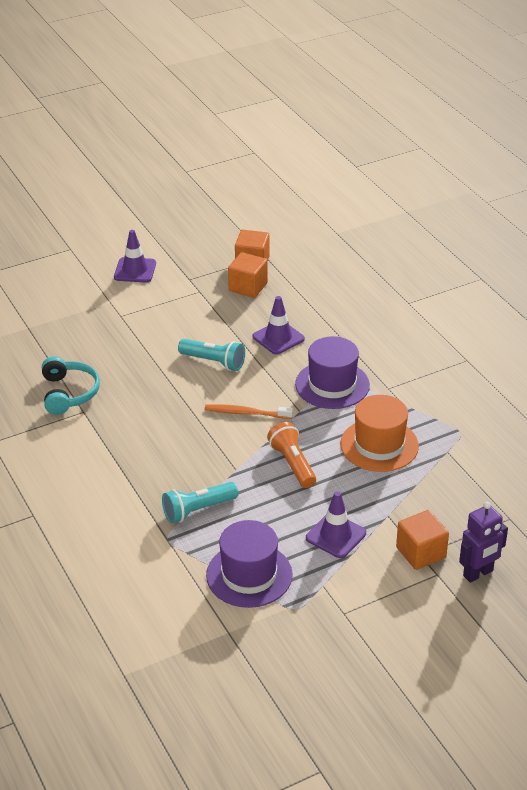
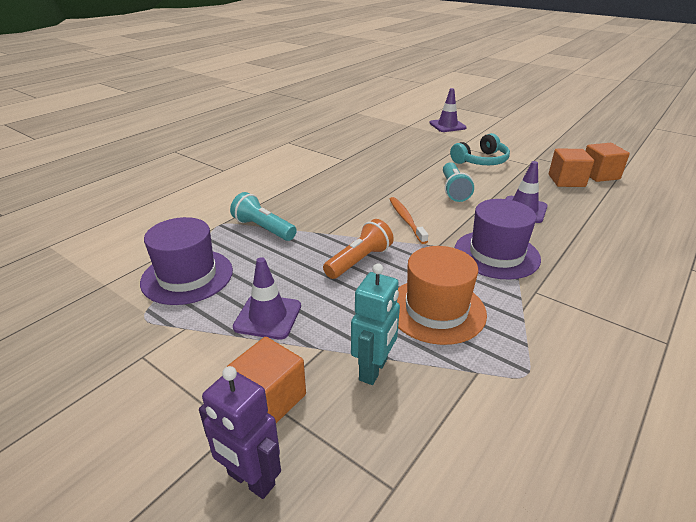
camera: 65 degrees right, 5 degrees down
(69, 393) = (358, 151): turquoise headphones -> turquoise headphones (481, 161)
(135, 270) = (515, 139): purple traffic cone -> purple traffic cone (447, 125)
(421, 497) = (374, 370): none -> turquoise robot

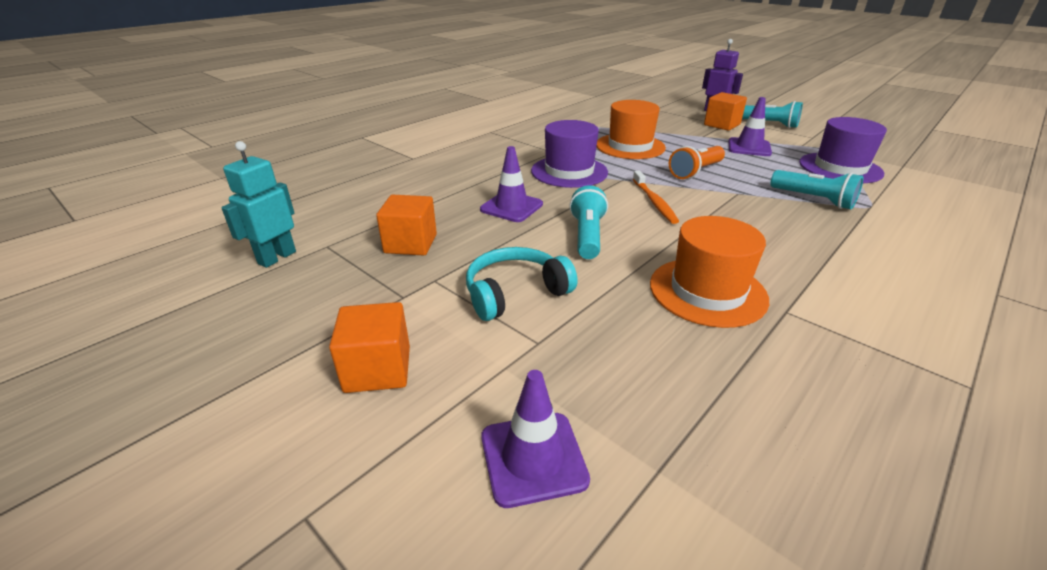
camera: 175 degrees left, 0 degrees up
(174, 408) = (769, 124): none -> turquoise flashlight
(374, 370) = (669, 129): turquoise robot -> turquoise robot (277, 257)
(380, 165) = (707, 291): none -> orange hat
(599, 175) = (346, 252): orange cube -> orange cube (377, 369)

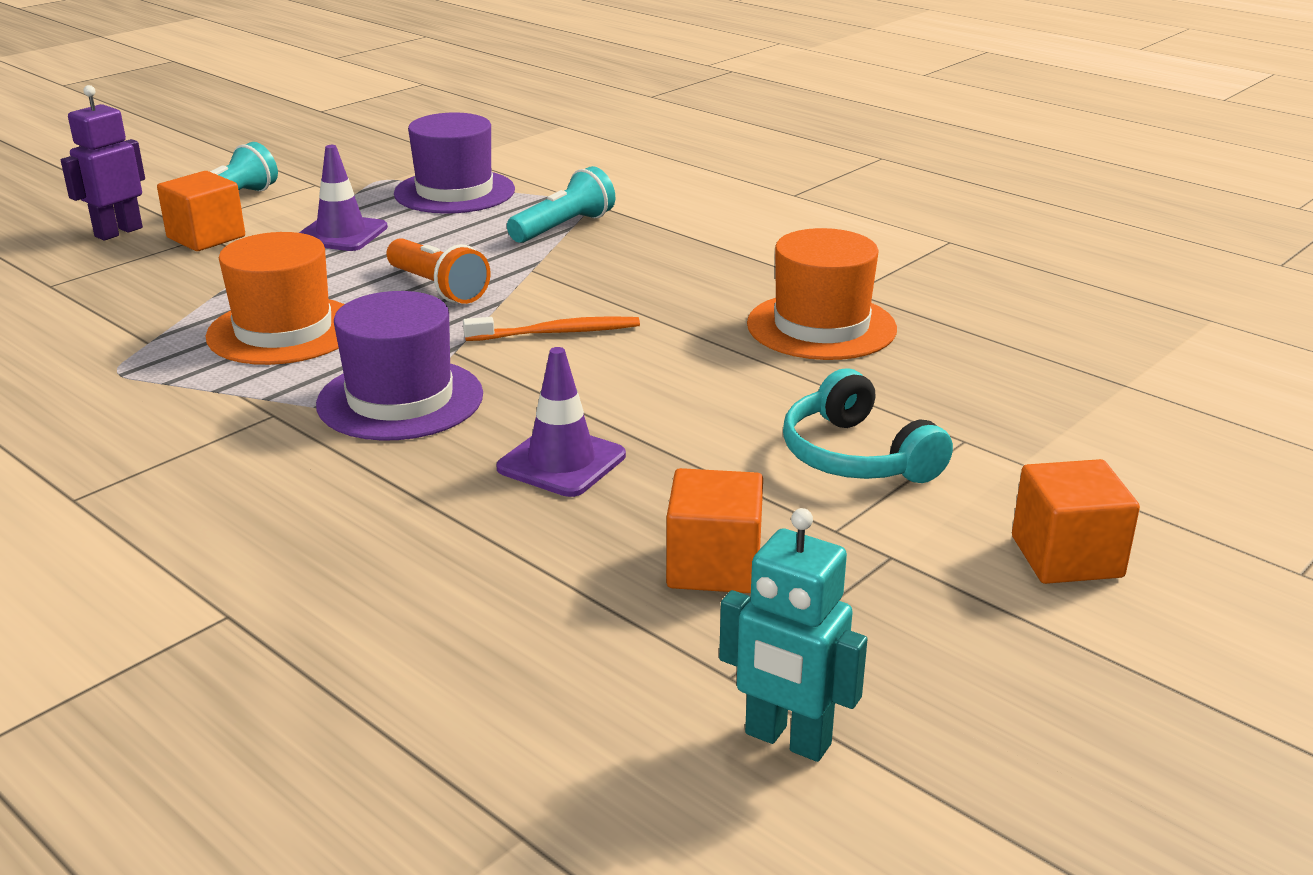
camera: 90 degrees left, 5 degrees down
(533, 458) = (1148, 444): purple traffic cone -> none
(587, 236) = (677, 394): turquoise flashlight -> none

